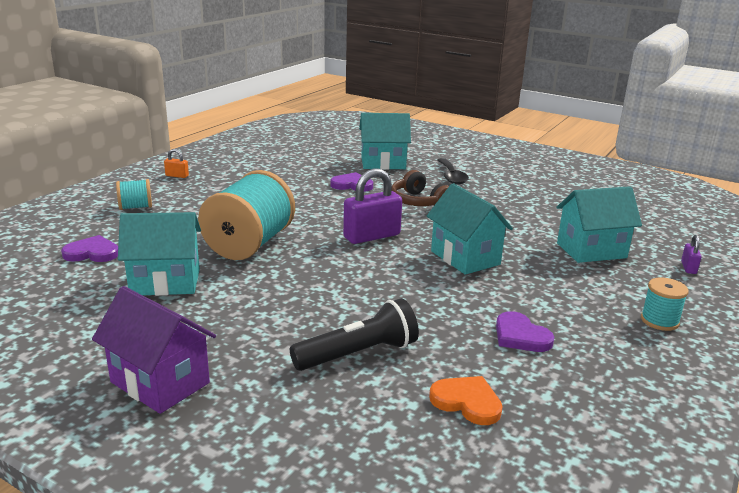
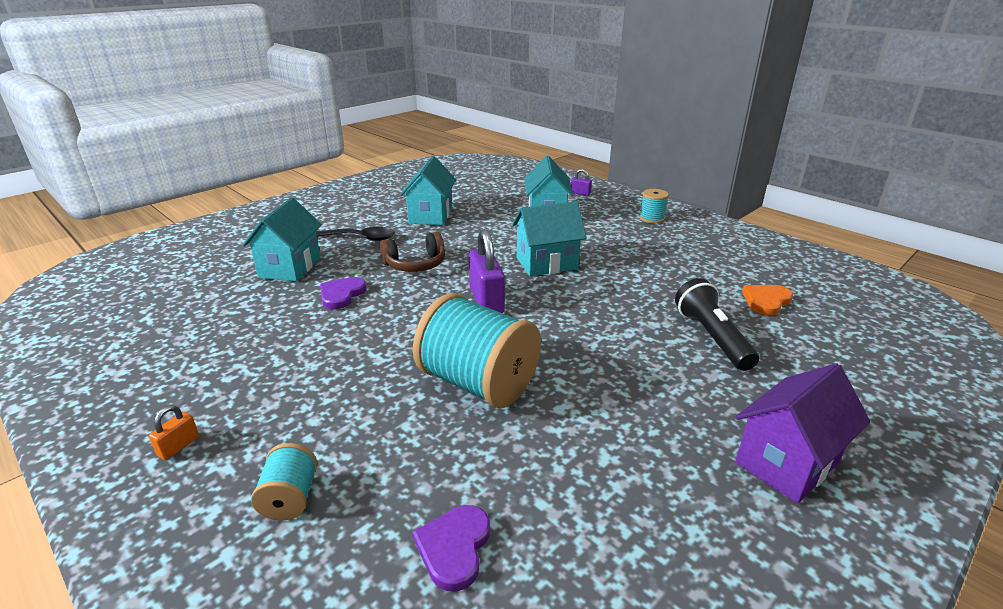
camera: 75 degrees left, 5 degrees up
(165, 282) = (567, 459): turquoise house -> turquoise house (430, 215)
(520, 336) = (675, 266): purple heart -> none

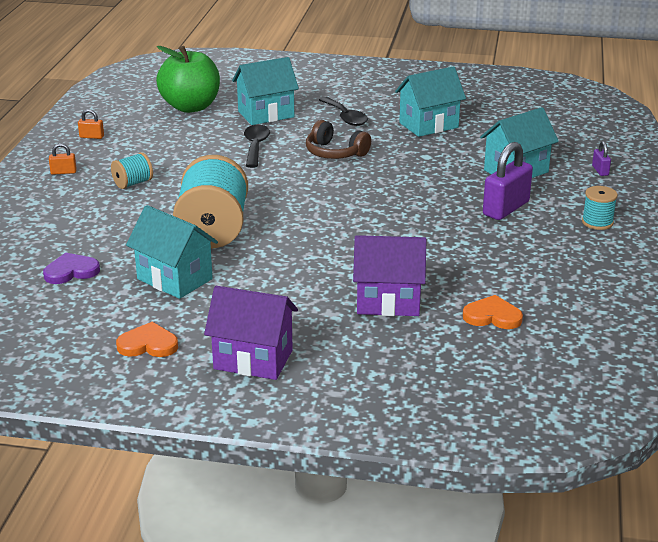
camera: 55 degrees right, 0 degrees up
(133, 386) = (91, 137): none -> orange padlock
(198, 298) = (190, 107): none -> green apple
(290, 498) = (60, 216): turquoise spool -> turquoise spool (133, 183)
(341, 295) = (255, 146): purple heart -> black spoon
(486, 301) = (318, 198): purple padlock -> purple padlock (506, 208)
(546, 263) = (415, 201): turquoise house -> turquoise house (175, 279)
(709, 542) = (148, 344): none -> orange heart
(712, 337) = (388, 302): black flashlight -> purple house

